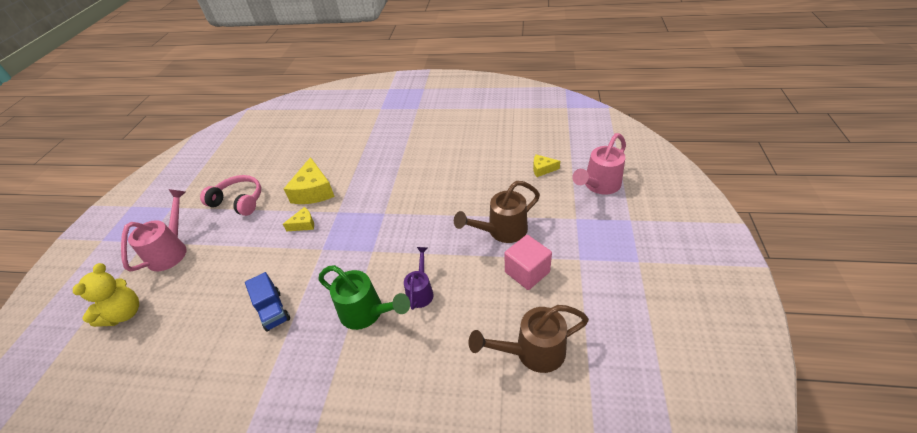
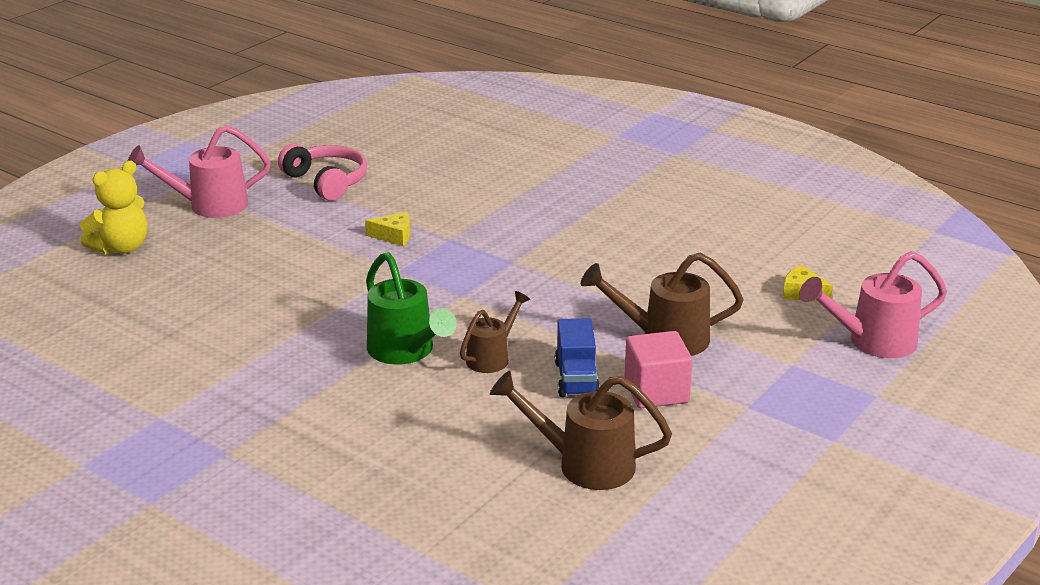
camera: 25 degrees right, 15 degrees down
(171, 250) = (209, 205): pink watering can -> pink watering can turned 150 degrees counterclockwise
(273, 310) = (293, 307): blue truck -> blue truck (576, 379)
(313, 191) = (435, 204): yellow cheese -> none
(420, 291) = (492, 357): purple watering can -> brown watering can

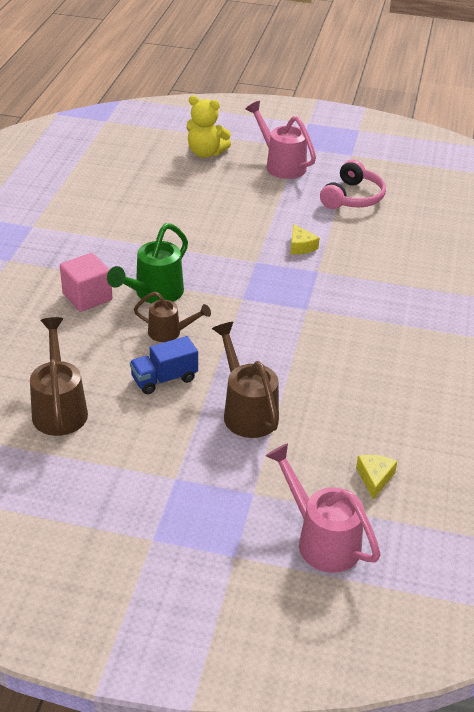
camera: 65 degrees right, 10 degrees up
(656, 392) = (169, 423): pink cube -> pink cube (87, 297)

